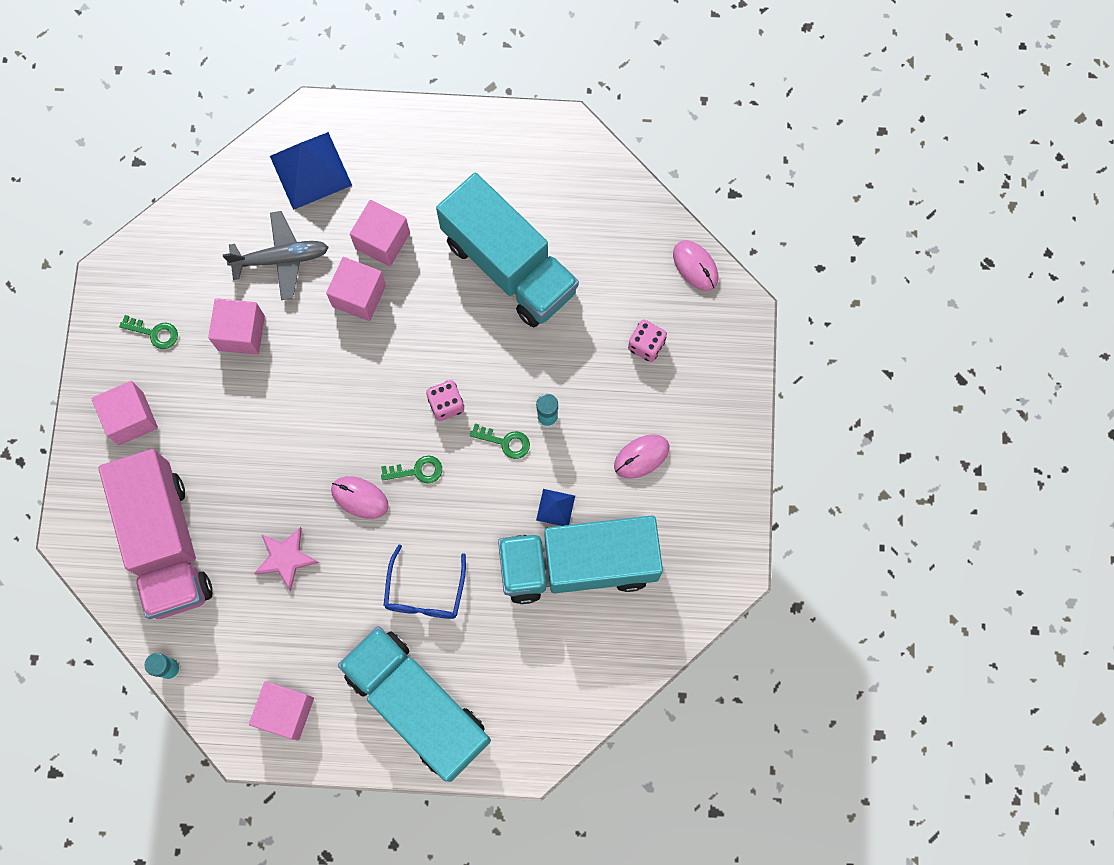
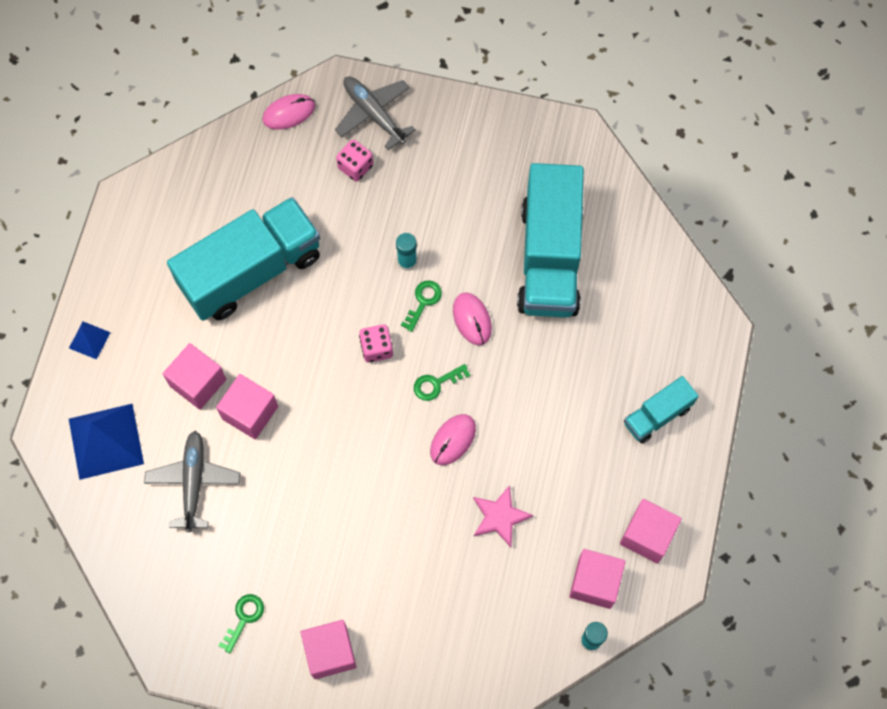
camera: 80 degrees left, 5 degrees down
(166, 543) = (466, 631): pink truck -> none
(241, 333) = (263, 531): pink cube -> pink cube (595, 582)
(417, 471) = (436, 384): green key -> green key turned 120 degrees counterclockwise
(418, 705) = (657, 415): turquoise truck -> turquoise truck, size x0.49
(425, 593) = (554, 394): blue glasses -> none
(555, 507) = (493, 268): blue pyramid -> blue pyramid (89, 340)
(641, 457) = (459, 189): pink mouse -> pink mouse (472, 319)
(712, 352) = (374, 114): none -> grey plane

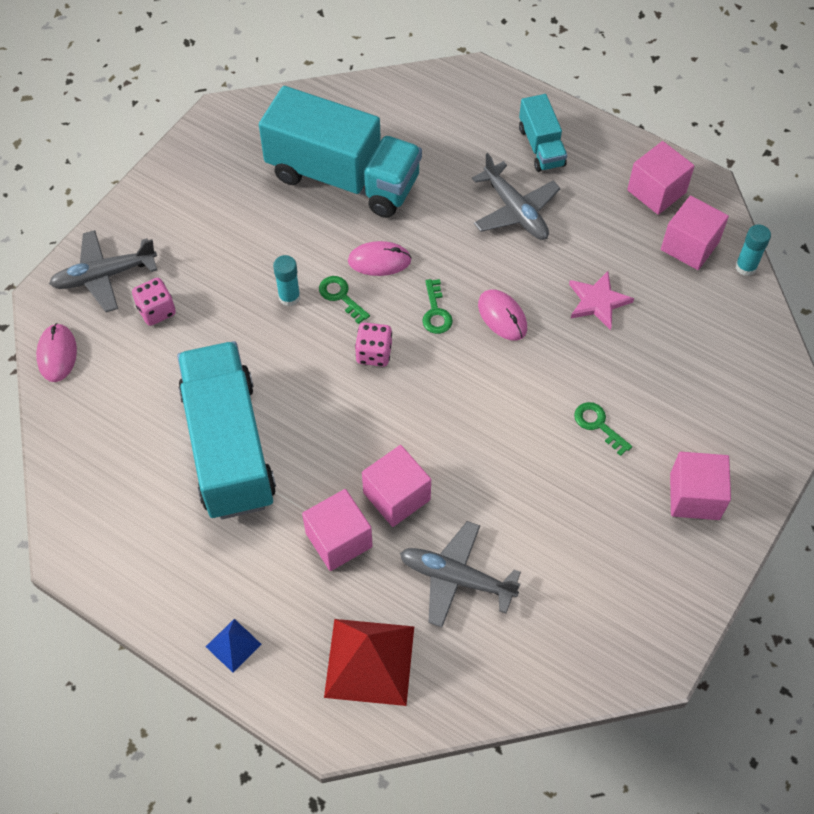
camera: 70 degrees left, 10 degrees down
(106, 441) = (369, 661): blue pyramid -> red pyramid
(244, 618) = (632, 570): green key -> green key (598, 425)
(572, 415) = (515, 211): none -> grey plane

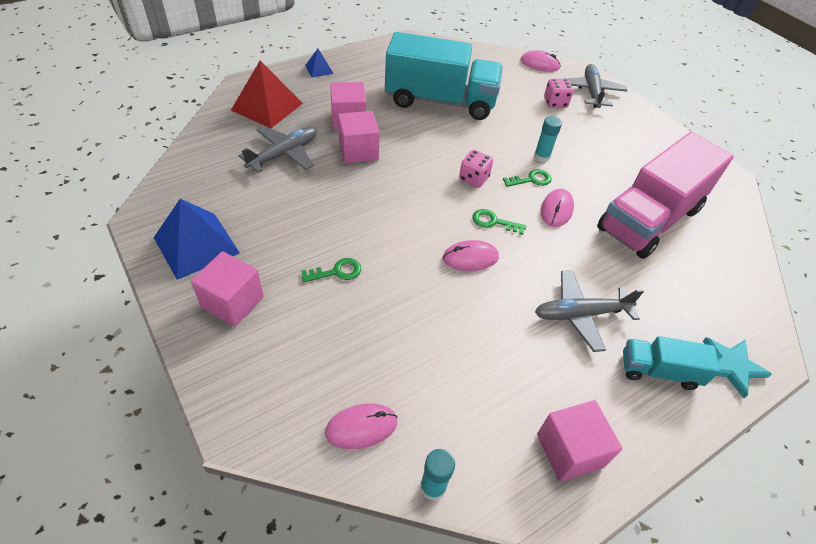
camera: 110 degrees right, 10 degrees down
(343, 178) = (649, 219): turquoise truck -> pink truck
(502, 100) = (731, 366): none -> turquoise star
(597, 301) = (453, 328): pink star -> none
(654, 578) = (196, 245): none -> blue pyramid
(689, 246) = (484, 443): pink cube -> none
(736, 331) = (361, 427): none -> pink mouse

